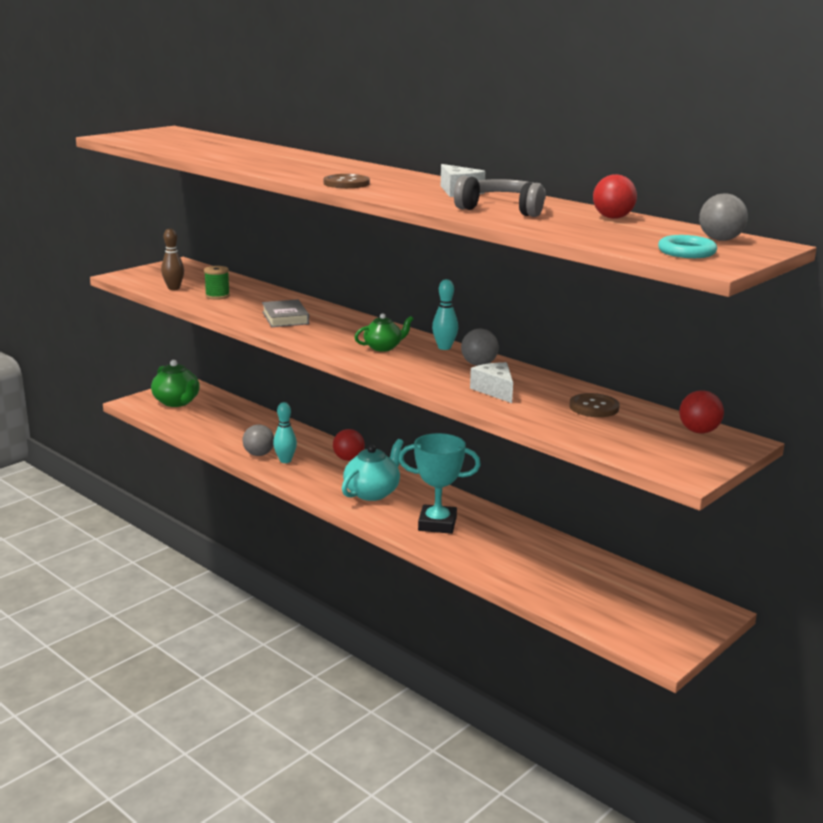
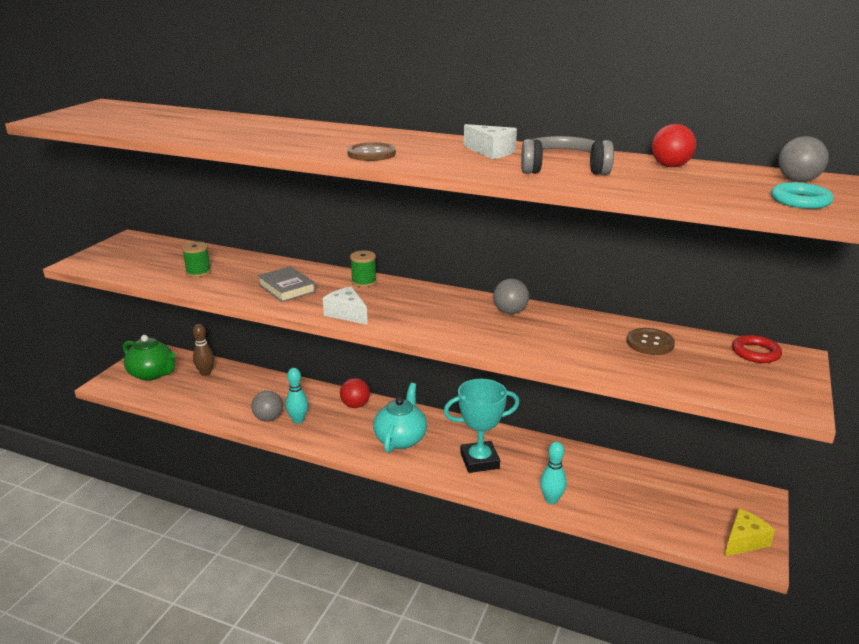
camera: 20 degrees left, 5 degrees up
(174, 288) = (146, 270): brown bowling pin -> brown bowling pin (206, 373)
(361, 323) = (364, 282): none -> green spool
(383, 347) = (409, 308): green teapot -> none
(444, 347) = (463, 297): turquoise bowling pin -> turquoise bowling pin (551, 500)
(495, 390) = (551, 341): white cheese -> white cheese (347, 314)
(661, 640) = (744, 541): none -> yellow cheese
(699, 431) = (755, 353): red ball -> red ring

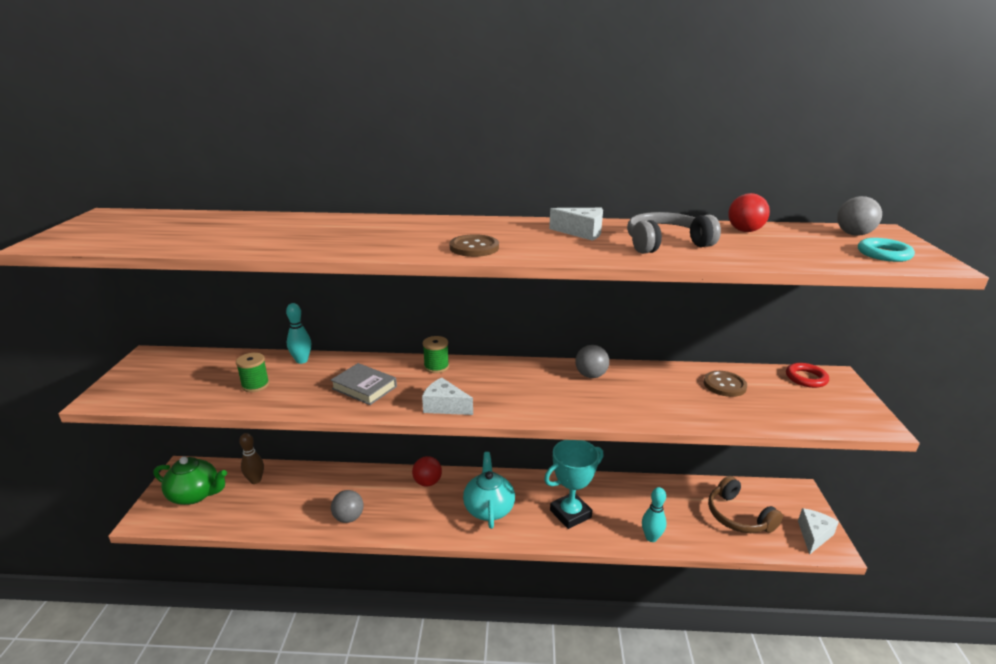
camera: 20 degrees left, 0 degrees up
(298, 420) = (380, 512): turquoise bowling pin -> turquoise bowling pin (302, 360)
(665, 503) = (738, 516): none -> brown headphones
(744, 541) = (814, 535): yellow cheese -> white cheese

